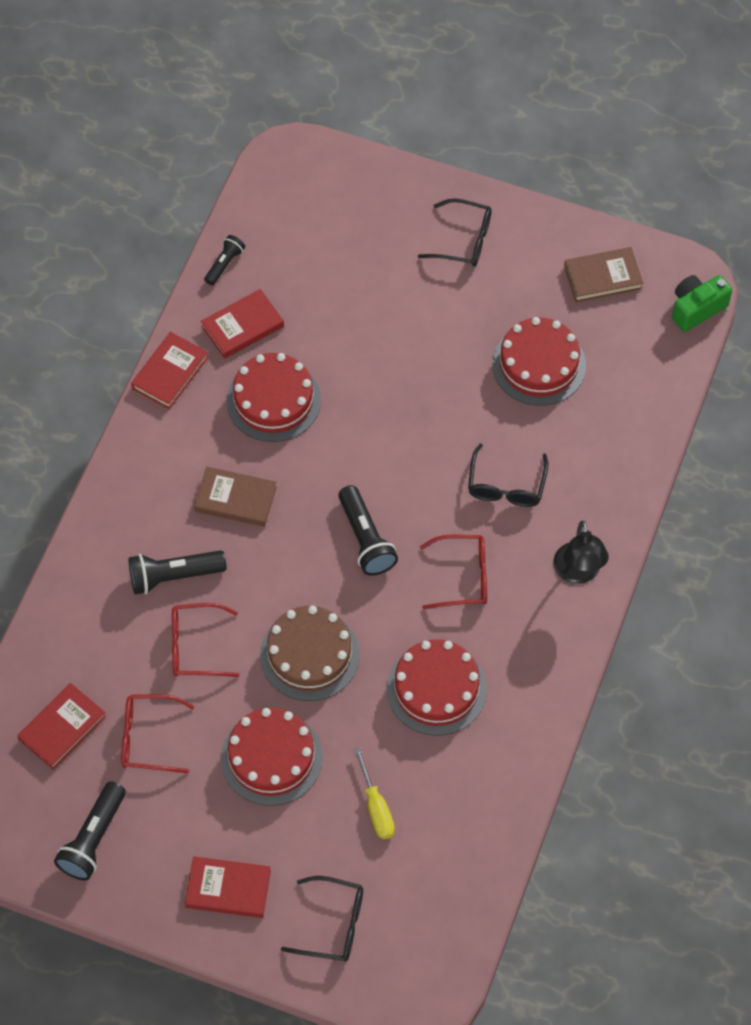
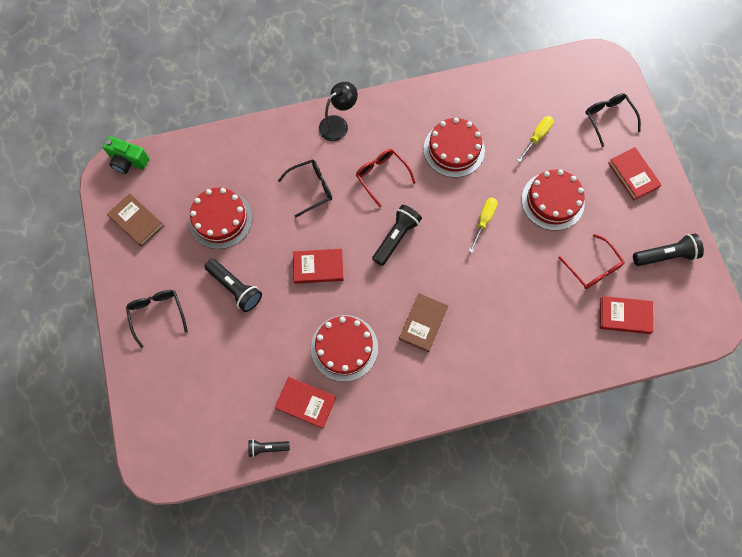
camera: 125 degrees left, 10 degrees up
(170, 373) = (368, 423): red book -> red book (318, 267)
(173, 576) = (495, 322): black flashlight -> black flashlight (235, 288)
(195, 646) = (525, 281): red glasses -> none
(235, 499) = (423, 323): brown book -> brown book turned 45 degrees clockwise
(309, 655) = (484, 220): brown cake -> yellow screwdriver

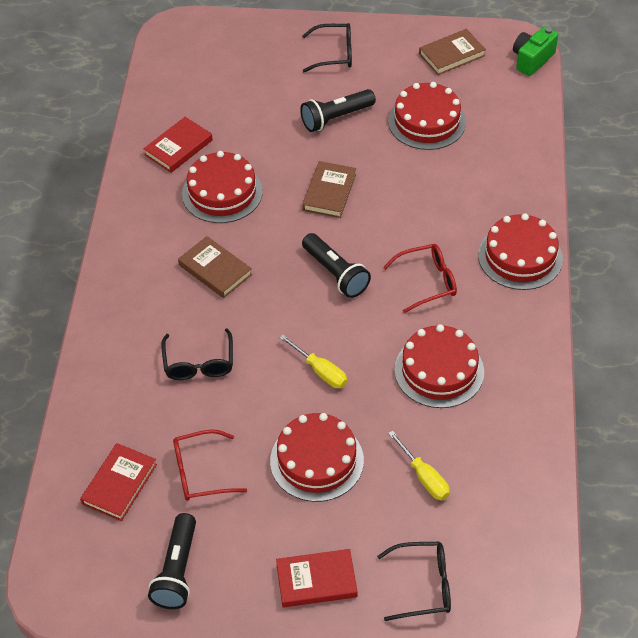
camera: 110 degrees right, 20 degrees down
(267, 447) = (149, 109): black flashlight -> none
(311, 188) = (435, 209): black glasses -> black glasses (199, 363)
(318, 267) = (329, 192): red book -> brown book
(338, 124) = (520, 257): black lamp -> red cake

